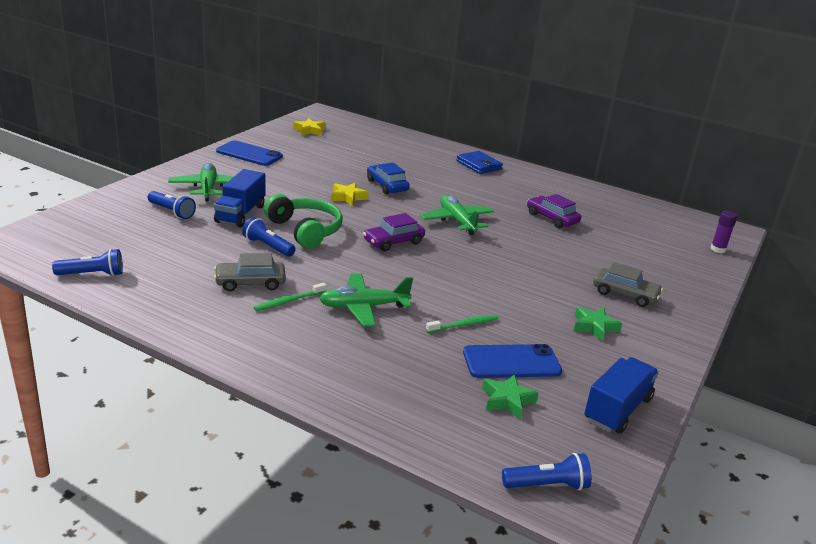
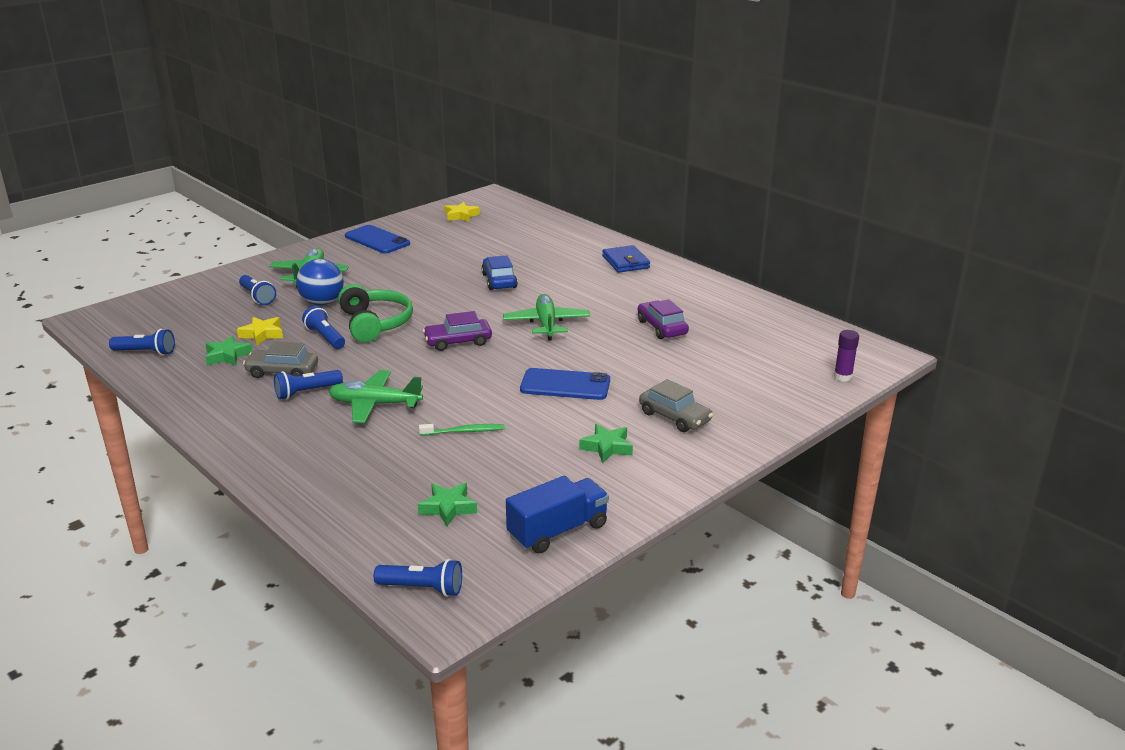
camera: 20 degrees right, 0 degrees up
(182, 271) = (227, 356): none -> green star
(240, 214) = (322, 303): blue truck -> blue ball
(289, 301) = (306, 392): green toothbrush -> blue flashlight
(348, 197) = (446, 291): yellow star -> yellow star (262, 334)
(511, 362) = (484, 472): blue phone -> blue phone (565, 385)

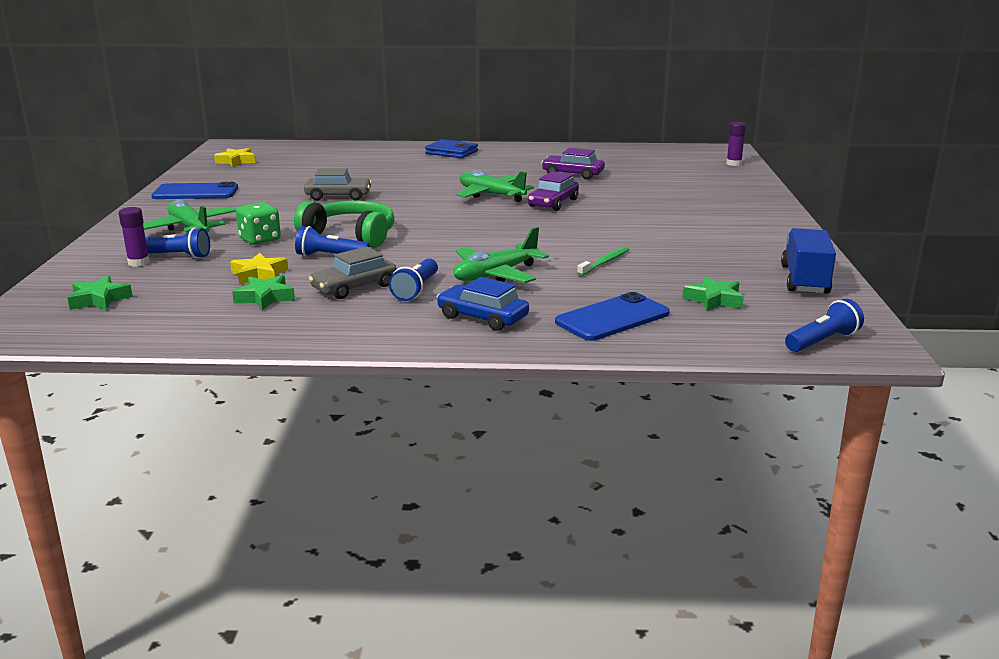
camera: 45 degrees left, 5 degrees down
(146, 352) = (160, 327): blue flashlight -> none
(231, 294) = (138, 263): none -> purple glue stick
(322, 303) = (260, 239): blue ball -> green dice
(458, 341) = (453, 223): purple car -> purple car (553, 203)
(499, 281) = (384, 185): blue car -> blue car (482, 317)
(565, 385) = (597, 218): blue phone -> blue phone (612, 318)
(607, 447) = (712, 235): green star -> green star (99, 300)
(674, 417) = (705, 208): grey car -> grey car (338, 196)

